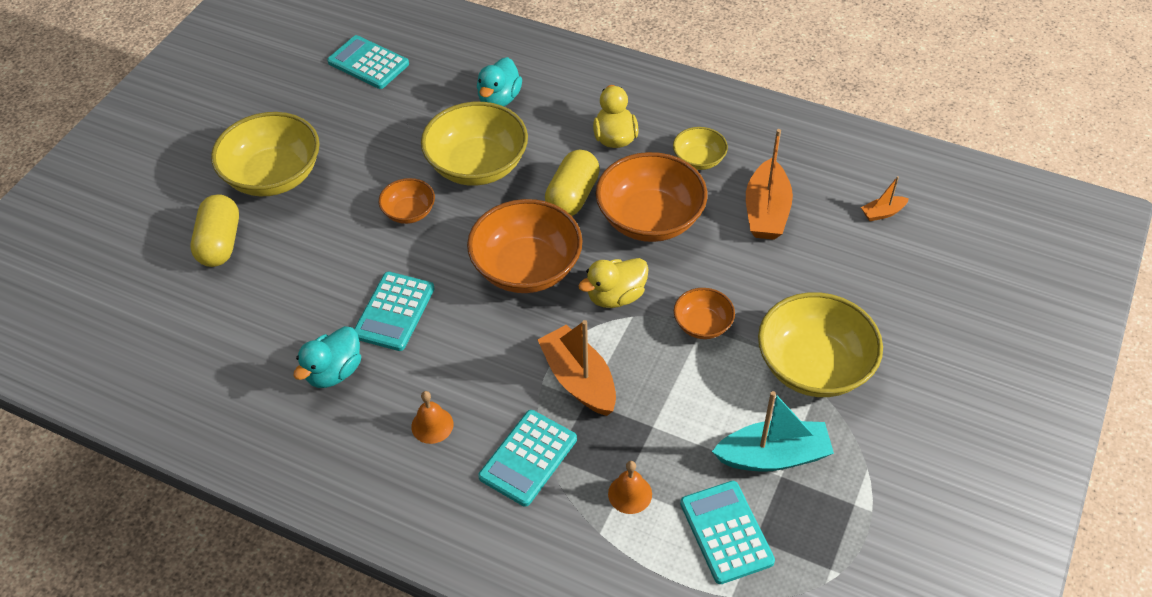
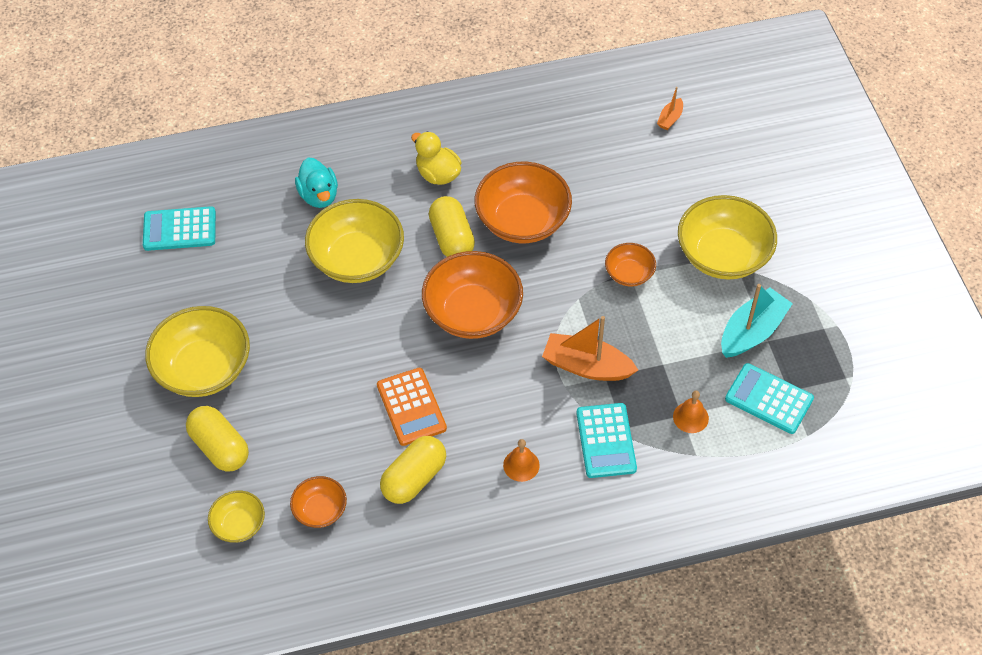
camera: 40 degrees left, 5 degrees up
(334, 372) = (414, 478): turquoise duck -> yellow capsule
(394, 312) = (411, 407): turquoise calculator -> orange calculator
(409, 212) = (343, 327): orange bowl -> orange bowl (320, 510)
(616, 296) = (554, 292): yellow duck -> none
(699, 159) = (513, 154): yellow bowl -> yellow bowl (239, 524)
(766, 211) = (595, 165): orange boat -> none

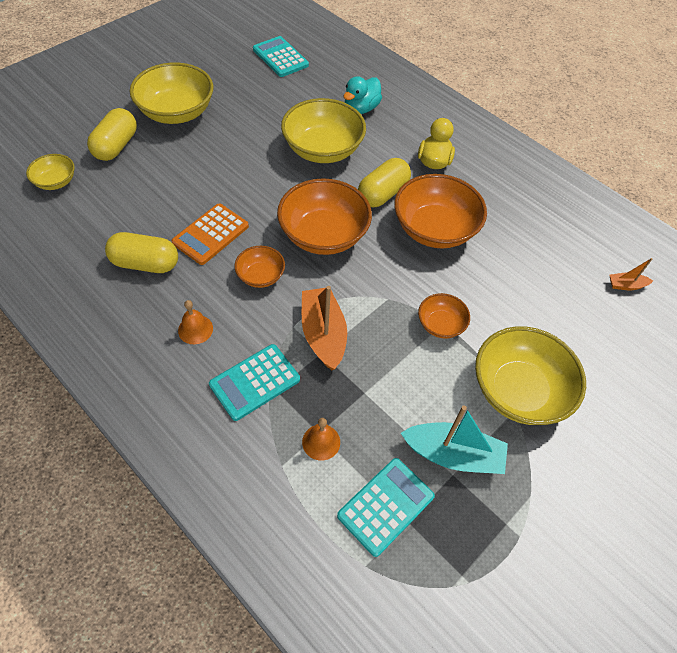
camera: 55 degrees right, 0 degrees up
(320, 510) = (89, 220): orange bowl -> orange bowl (261, 276)
(769, 399) = (385, 506): turquoise calculator -> turquoise calculator turned 45 degrees clockwise

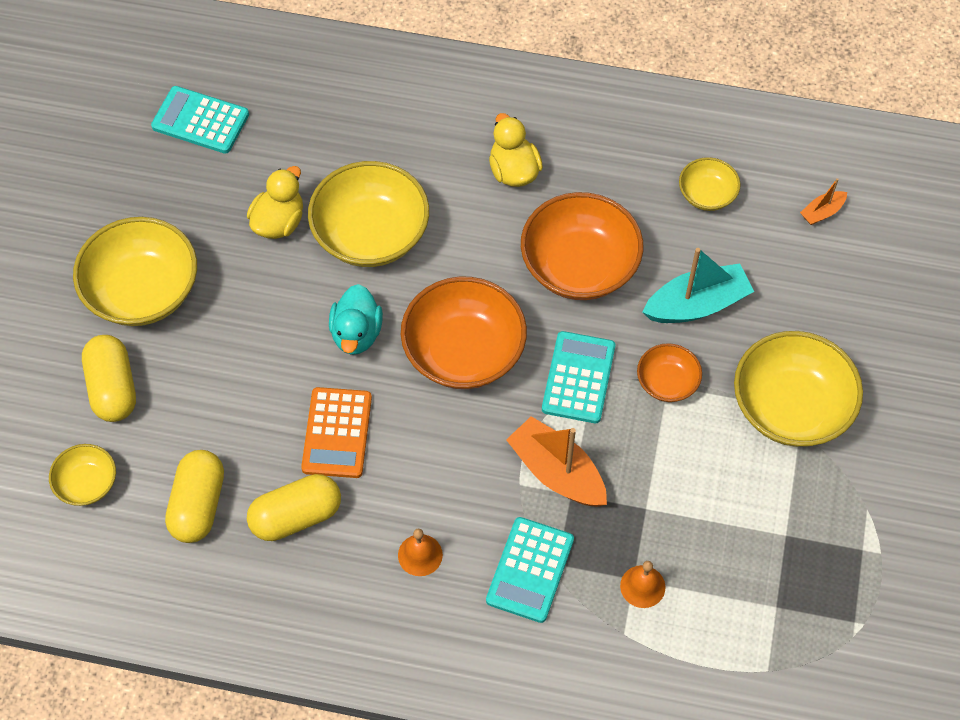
camera: 30 degrees left, 5 degrees up
(261, 276) = (436, 448): orange bowl -> none
(278, 119) = (279, 222): none -> yellow duck
(361, 108) = (369, 142): turquoise duck -> turquoise duck (356, 333)
(382, 194) = (488, 254): yellow capsule -> yellow capsule (198, 505)
(385, 506) = (747, 606): turquoise calculator -> turquoise calculator (578, 378)
(453, 455) = (773, 515): turquoise boat -> turquoise boat (697, 304)
(550, 235) = (707, 195): none -> yellow bowl

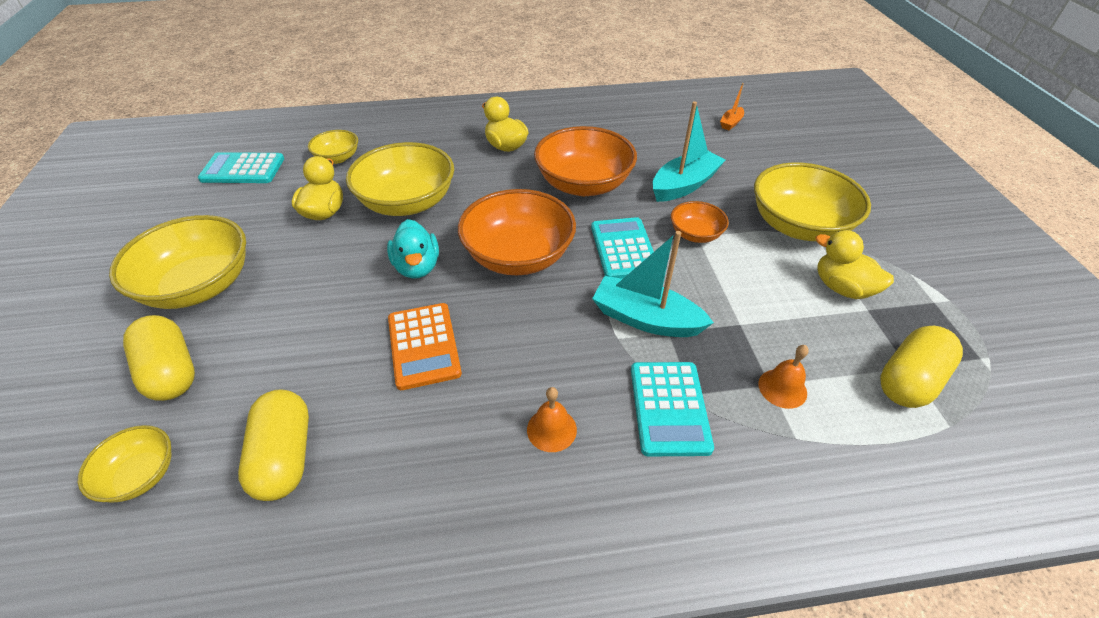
camera: 20 degrees left, 15 degrees down
(296, 516) = (403, 433): yellow capsule -> yellow capsule (909, 380)
(557, 472) = (646, 319): orange boat -> turquoise boat
(707, 195) = (649, 130): yellow bowl -> yellow bowl (337, 158)
(779, 502) = (842, 288): none -> yellow duck

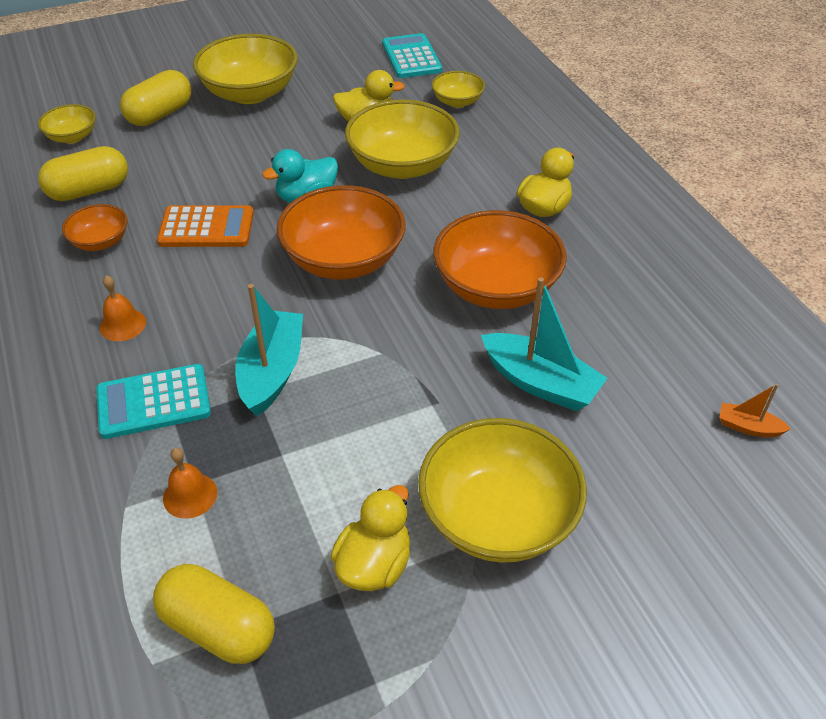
camera: 75 degrees right, 0 degrees up
(424, 346) = (206, 228): orange calculator -> orange calculator turned 150 degrees counterclockwise
(623, 249) = (383, 339): turquoise calculator -> none
(695, 234) = (435, 402): orange bowl -> orange bowl (100, 241)

